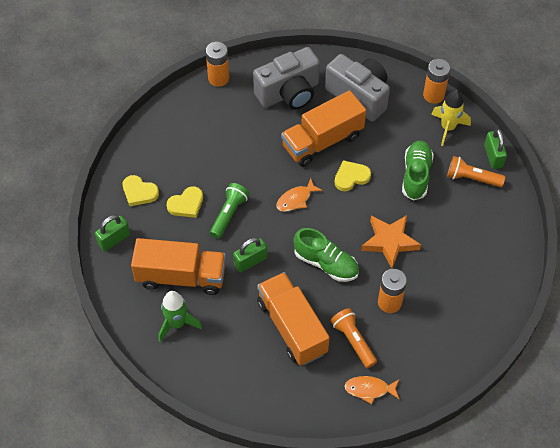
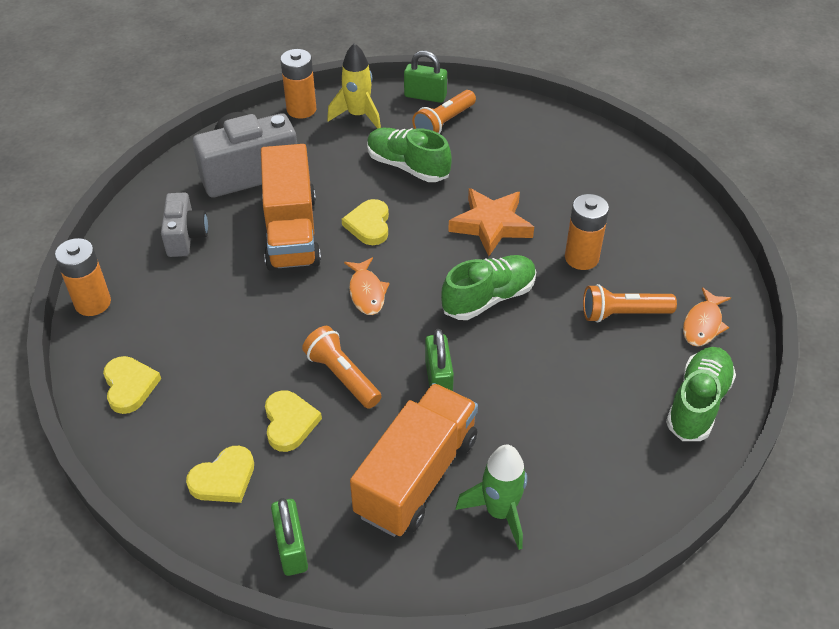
camera: 65 degrees left, 10 degrees down
(174, 124) = (129, 386): none -> yellow heart
(229, 214) = (342, 376): green flashlight -> orange flashlight
(289, 93) = (185, 236): grey camera -> grey camera, size x0.58
(292, 327) = (572, 371): orange truck -> none
(301, 402) = (697, 403): none -> green shoe

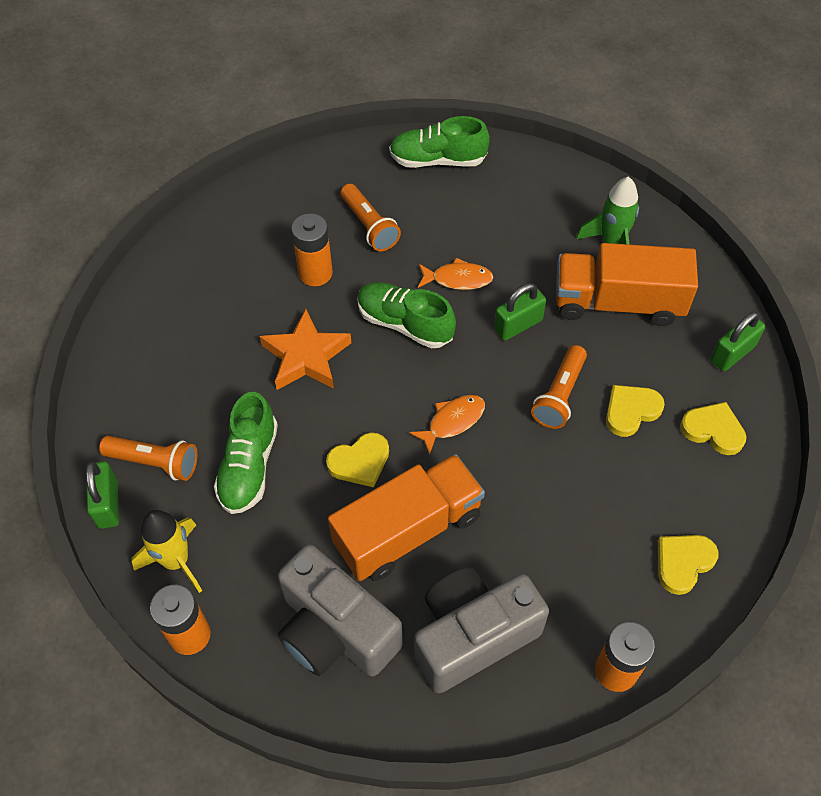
camera: 115 degrees left, 10 degrees up
(185, 236) = (472, 636): grey camera -> grey camera, size x1.72
(703, 324) = (352, 174): orange fish -> orange fish (458, 279)

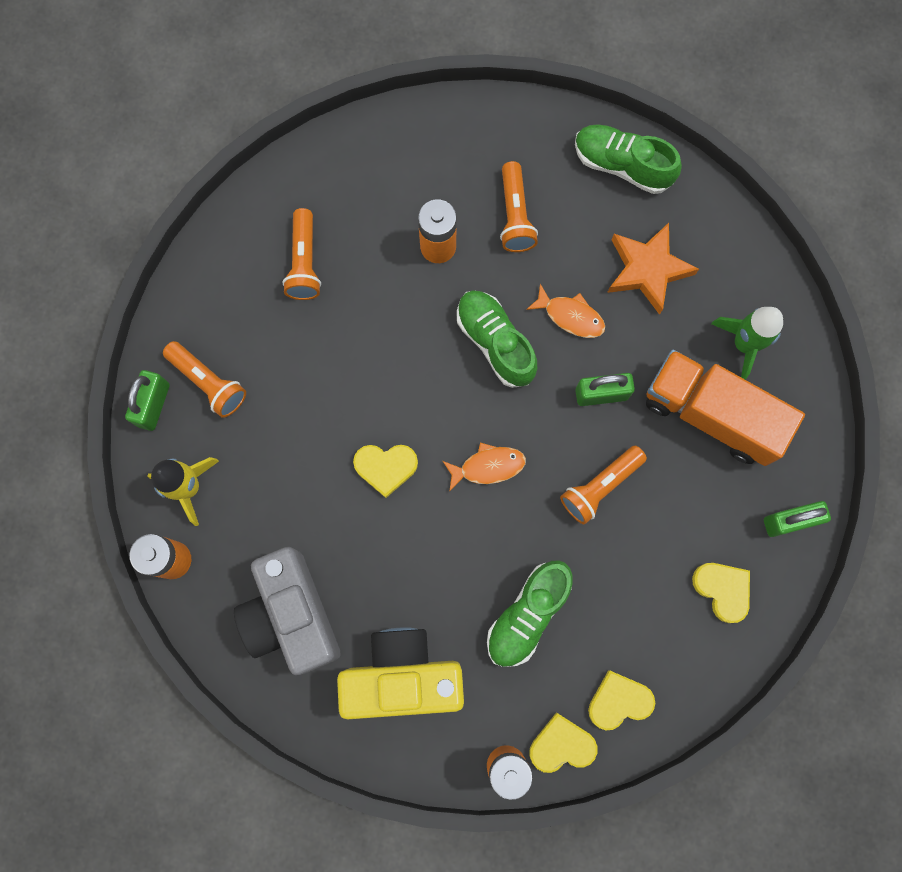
camera: 25 degrees right, 20 degrees up
(201, 331) = (304, 263): none -> orange flashlight
(249, 466) = (287, 425): green shoe -> green shoe (527, 615)
(306, 356) = (387, 335): orange star -> orange star (647, 269)
(408, 530) = (396, 554): orange truck -> none
(472, 636) = (402, 676): grey camera -> yellow camera
(631, 411) = (657, 534): yellow heart -> yellow heart (561, 745)

